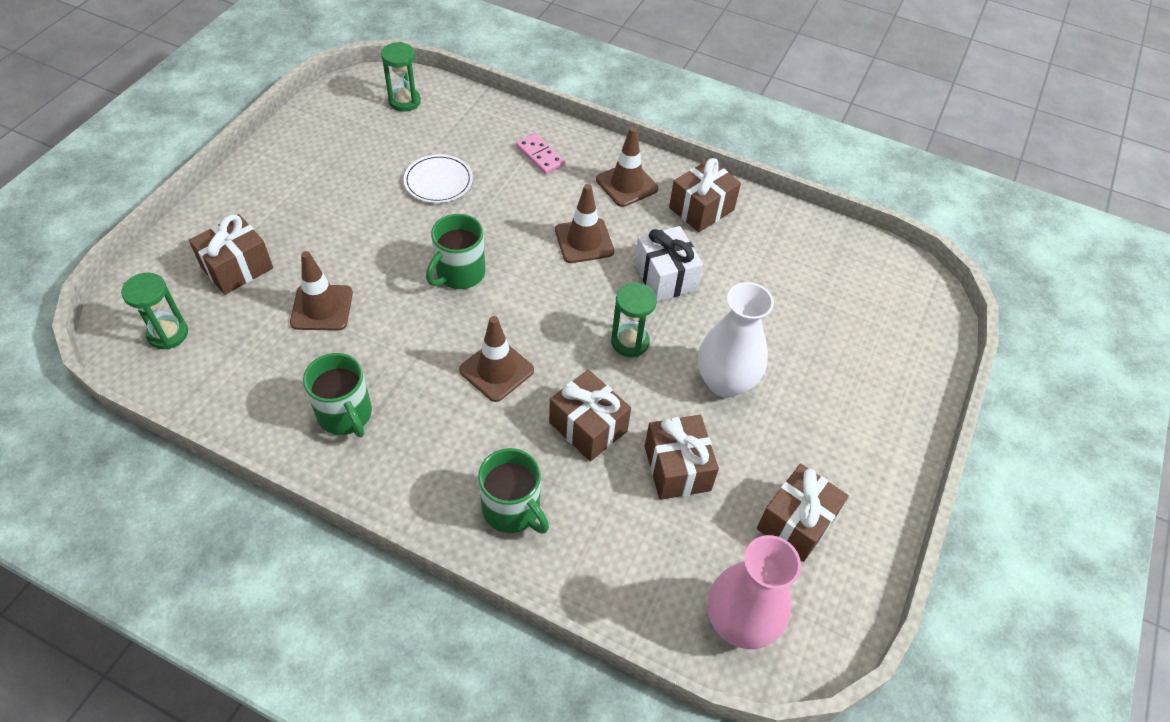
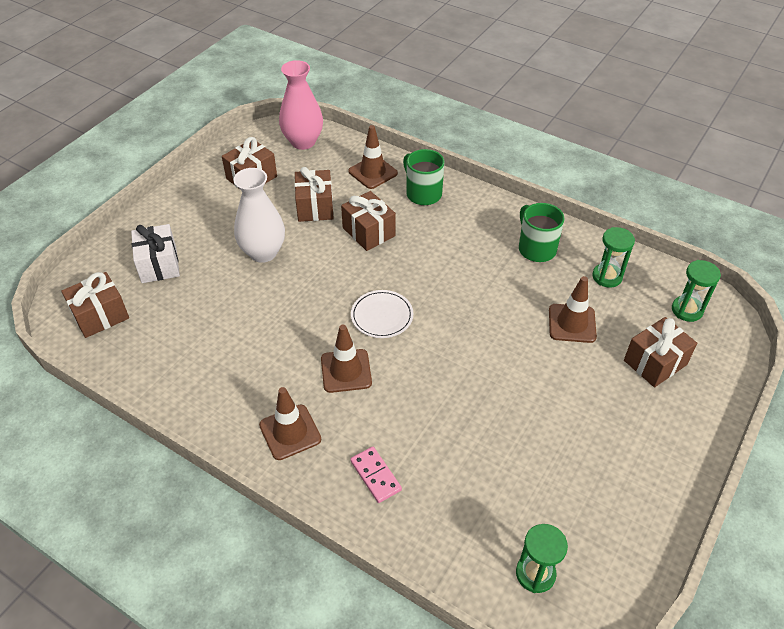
camera: 170 degrees left, 5 degrees down
(438, 181) = (485, 447): white plate -> white plate (382, 316)
(459, 273) = (460, 346): green mug -> none
(496, 370) = (430, 270): brown traffic cone -> brown traffic cone (373, 172)
(630, 342) = (326, 283): green hourglass -> green hourglass (607, 277)
(665, 277) = (281, 333): white gift -> white gift (159, 264)
(701, 209) = (224, 399): brown gift -> brown gift (100, 315)

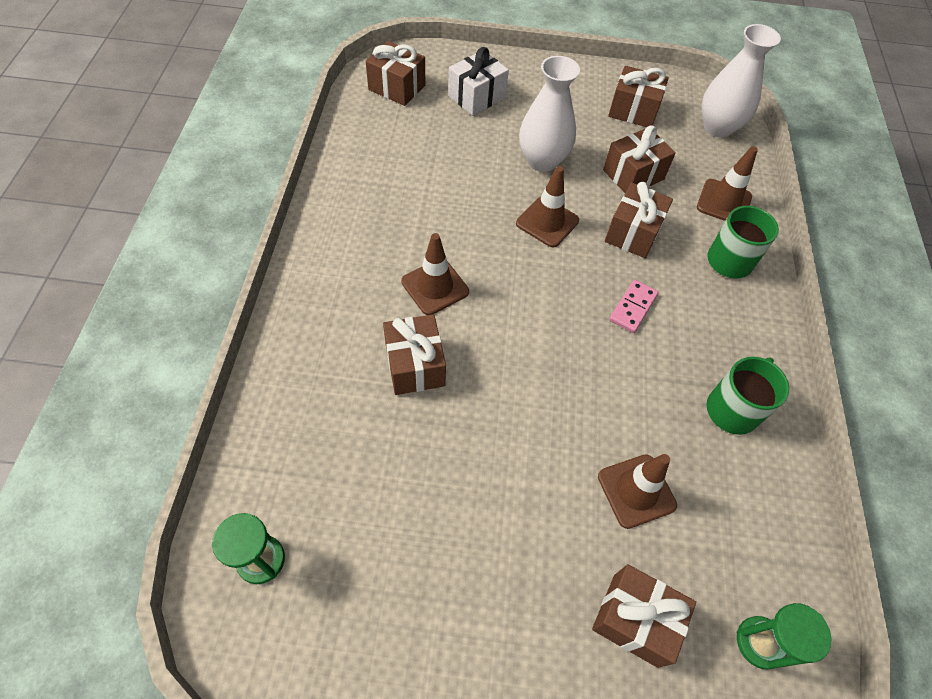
camera: 60 degrees right, 10 degrees up
(290, 432) = (340, 271): brown traffic cone -> brown traffic cone (547, 222)
(303, 142) = (717, 127): pink vase -> white vase
(375, 475) = (321, 361): pink domino -> pink domino (633, 307)
(382, 316) = (524, 290): white plate -> none
(413, 411) = (415, 365): none -> brown gift
(607, 277) = (746, 511): green hourglass -> none

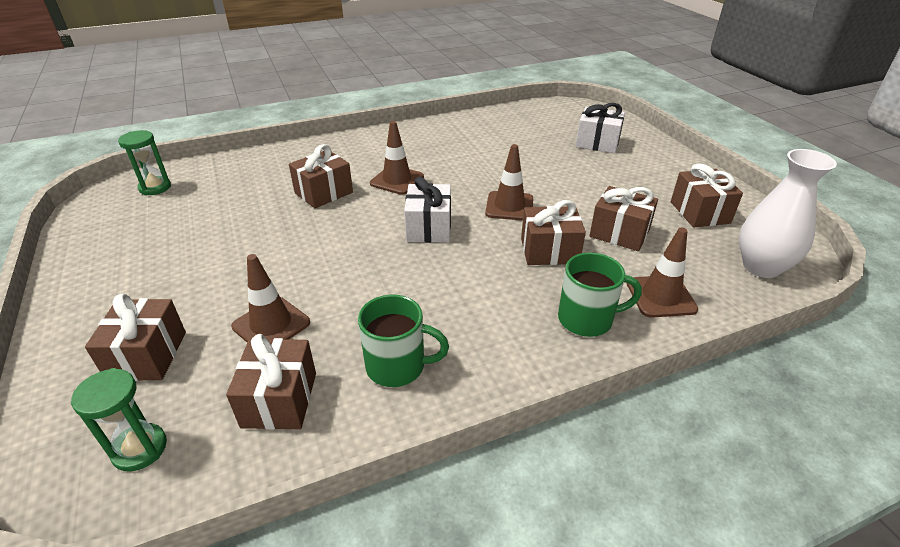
camera: 65 degrees right, 20 degrees down
(397, 87) = (560, 115): brown gift -> brown gift (279, 399)
(542, 161) = (571, 186): white vase -> none
(546, 300) = (429, 228): none -> white gift
(633, 307) = (463, 273): pink domino -> none

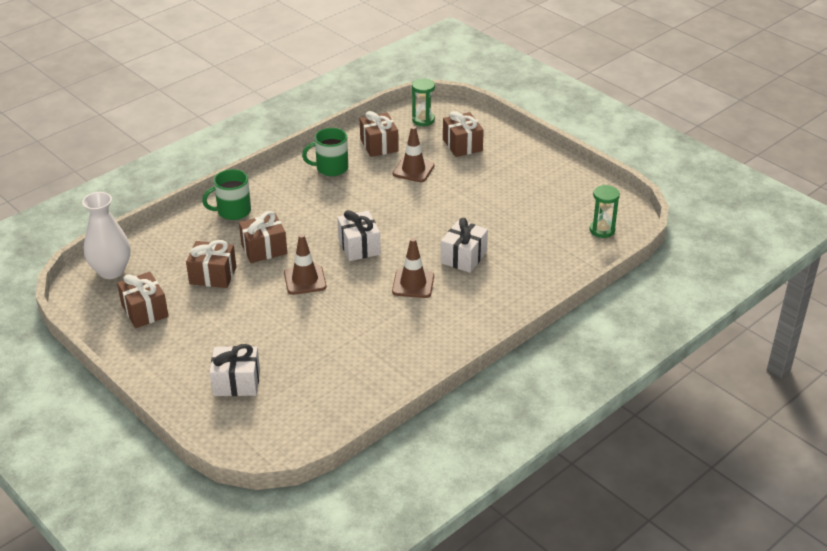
camera: 160 degrees right, 0 degrees up
(324, 193) = (463, 257): brown gift -> white gift
(660, 296) = (186, 234): brown traffic cone -> none

